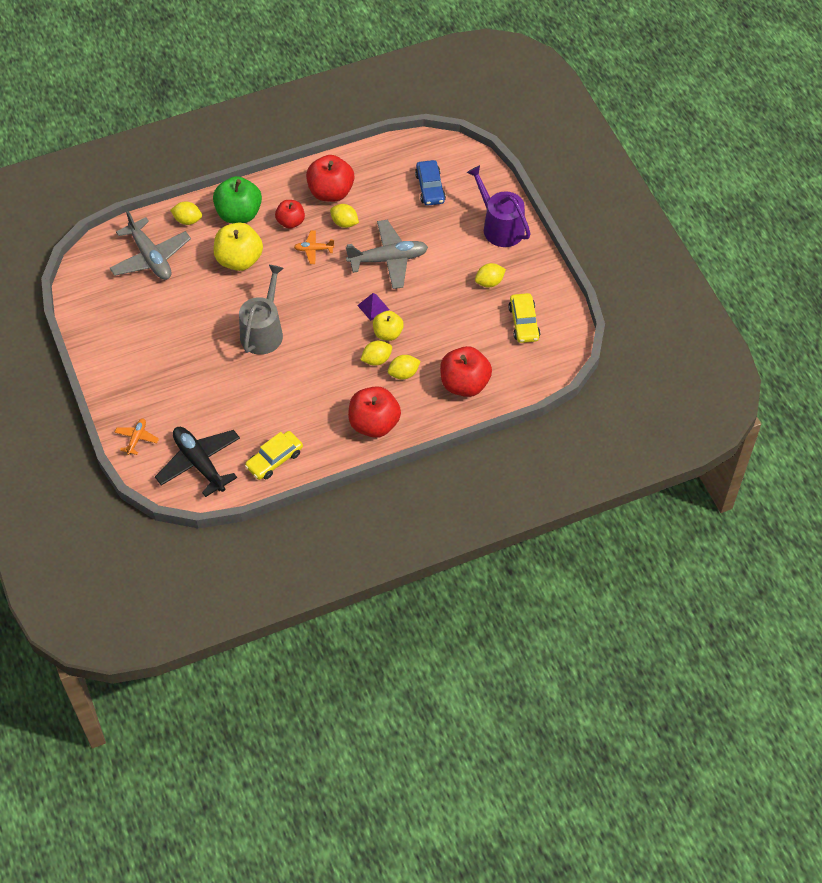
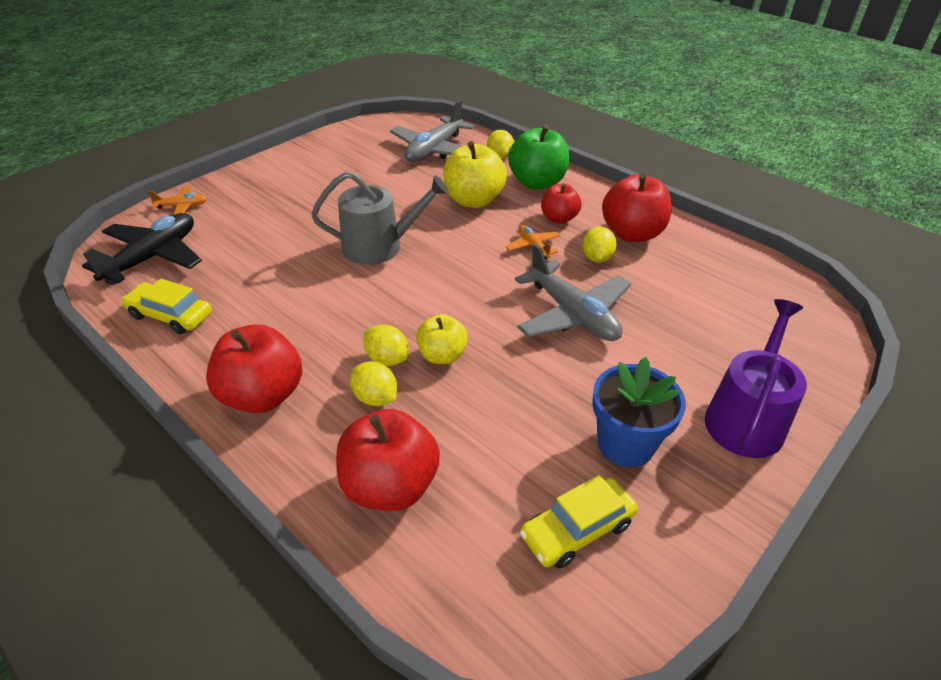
camera: 65 degrees right, 15 degrees down
(373, 307) = (479, 326): purple pyramid -> none
(430, 188) = (732, 314): blue car -> none
(489, 282) = (625, 444): yellow lemon -> blue flower pot

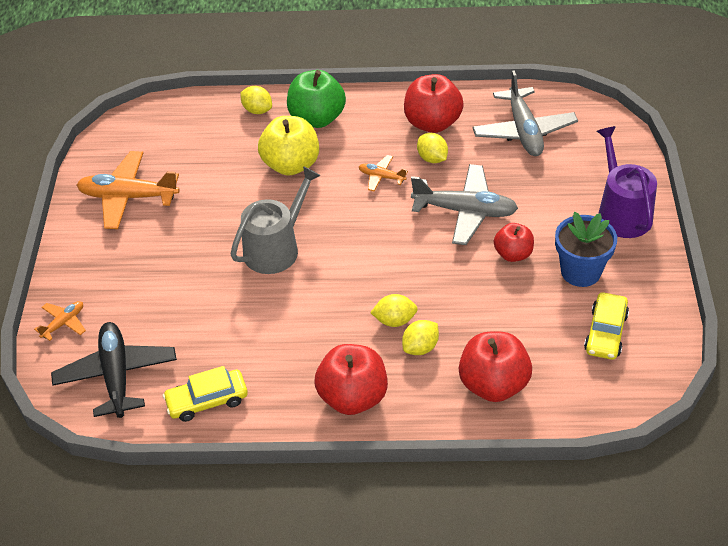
camera: 40 degrees left, 5 degrees up
(337, 160) = (128, 197): none -> orange plane
(375, 398) = (420, 347): yellow lemon -> yellow lemon turned 45 degrees counterclockwise
(434, 150) = (196, 136): grey plane -> grey plane (524, 131)
(442, 355) = (423, 294): yellow apple -> none
(559, 218) = (370, 141): red apple -> red apple (513, 254)

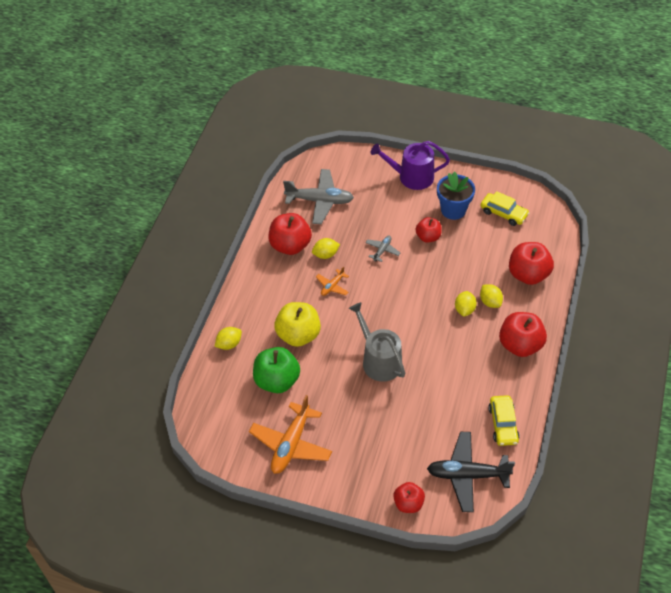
camera: 75 degrees left, 5 degrees up
(63, 323) = (408, 503): orange plane -> red apple
(317, 118) = (255, 309): green apple -> green apple (277, 381)
(465, 211) = (382, 250): grey plane -> grey plane, size x0.49

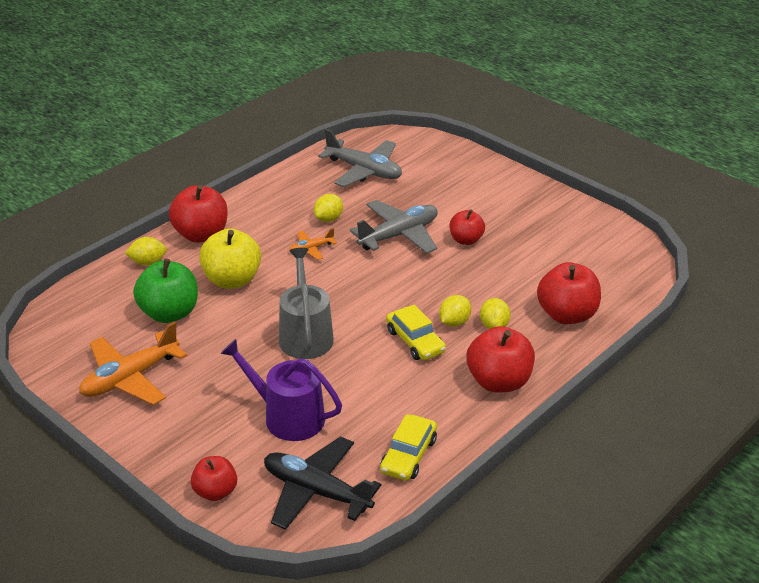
camera: 25 degrees right, 15 degrees down
(290, 245) = (295, 199): red apple -> red apple (201, 234)
(325, 254) = (328, 219): yellow lemon -> yellow lemon turned 60 degrees counterclockwise
(382, 250) = (399, 235): grey plane -> grey plane, size x2.03
(411, 177) = (491, 180): purple watering can -> purple watering can (287, 416)
(453, 210) = (518, 225): blue flower pot -> none
(503, 213) = (581, 246): yellow car -> yellow car (415, 341)

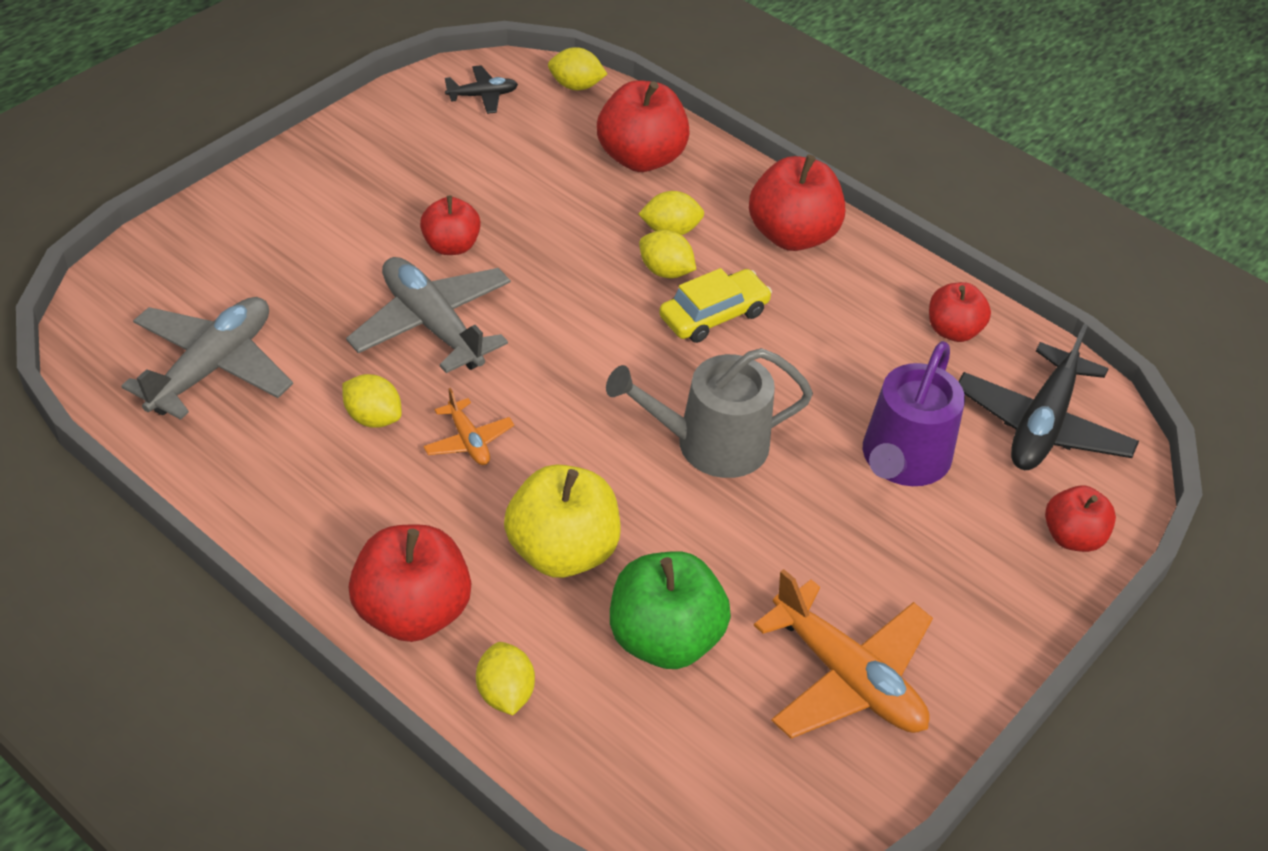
camera: 95 degrees left, 10 degrees up
(408, 455) = (953, 330): yellow car -> red apple
(613, 249) = (482, 96): none -> black plane
(638, 288) = (576, 86): none -> yellow lemon

